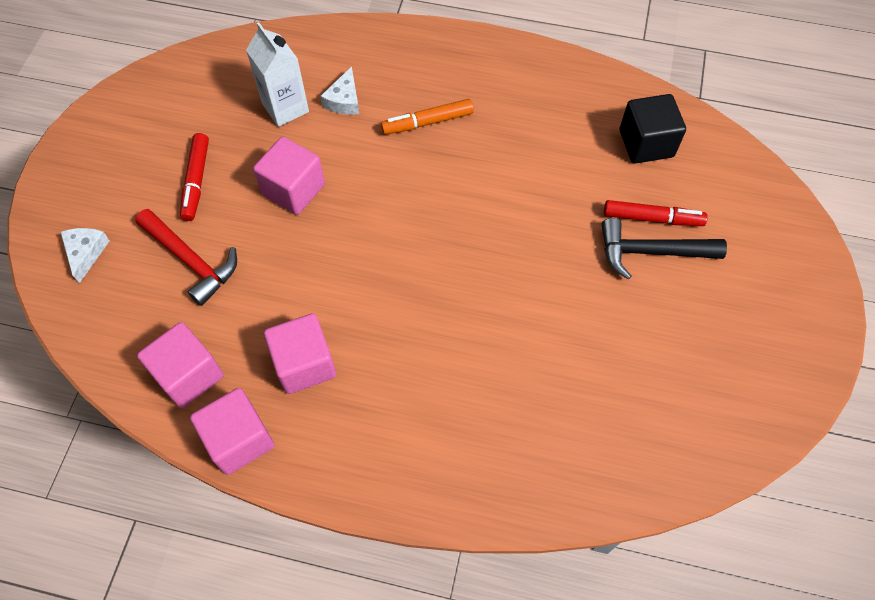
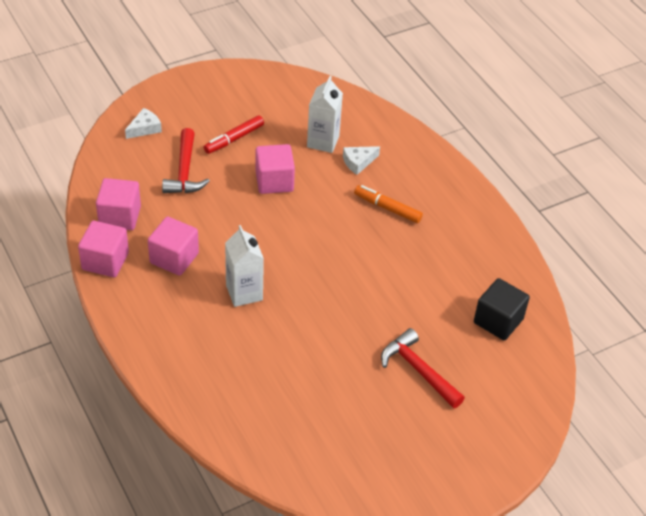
camera: 45 degrees right, 15 degrees down
(416, 331) = (244, 292): none -> white carton
(650, 252) = (418, 370): black hammer -> red hammer
(652, 218) = (444, 357): red marker -> none

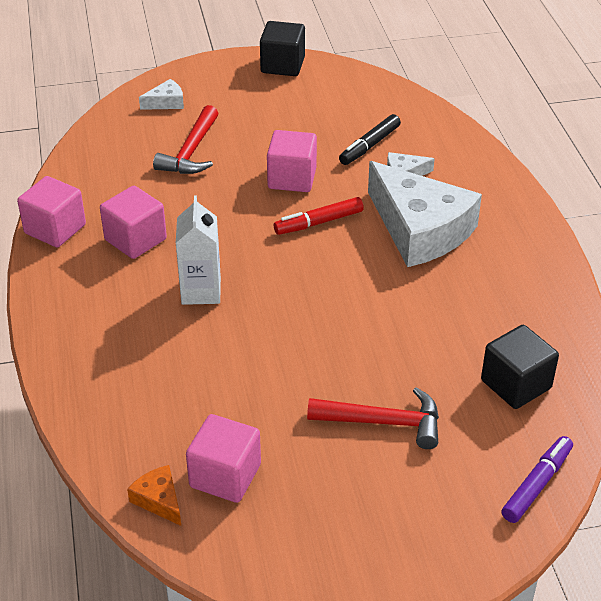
camera: 20 degrees right, 5 degrees down
(120, 216) = (94, 186): pink cube -> pink cube (225, 476)
(225, 77) = (282, 65): none -> black cube
(234, 139) = (264, 128): red marker -> red marker (318, 222)
(283, 465) = (159, 500): none -> orange cheese
(323, 141) = (369, 146): white carton -> black marker
(387, 208) = (420, 229): orange marker -> white cheese
(418, 370) = (384, 422): red hammer -> red hammer turned 120 degrees clockwise
(536, 393) = (536, 484): none -> purple marker

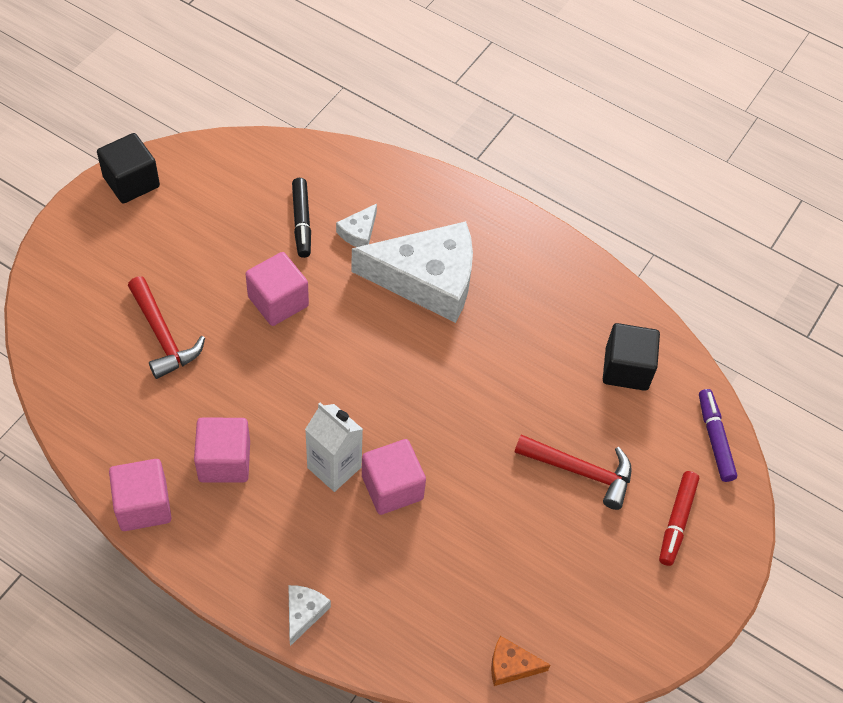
camera: 50 degrees left, 15 degrees up
(166, 102) = (75, 297): white cheese -> white cheese (304, 613)
(225, 476) = (531, 606): pink cube -> pink cube (392, 487)
(318, 222) = (347, 330): red marker -> red marker (677, 521)
(384, 422) = (581, 472): red hammer -> red hammer turned 60 degrees clockwise

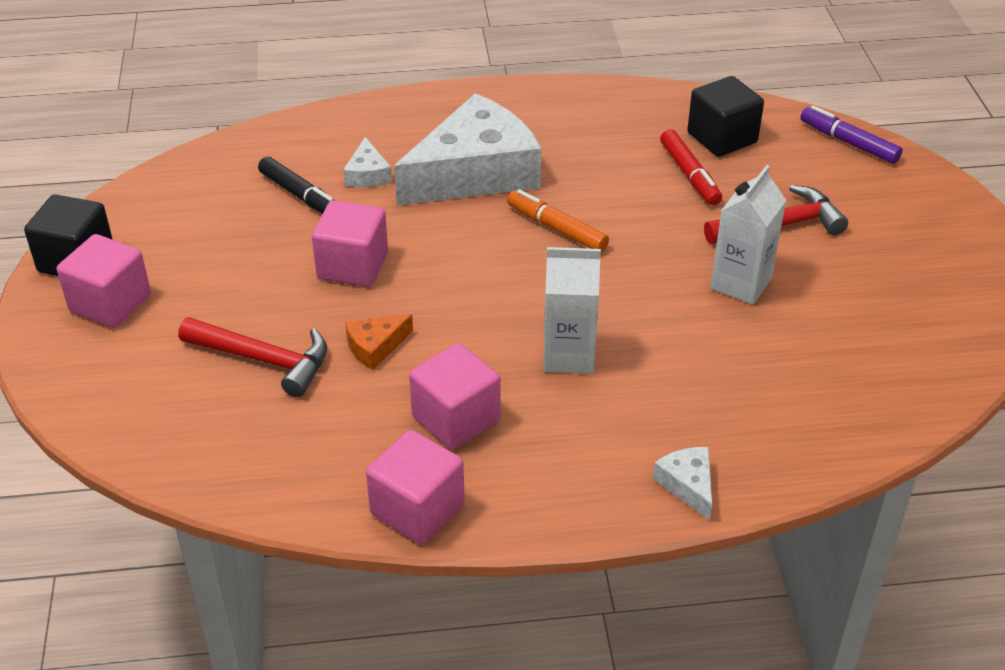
camera: 35 degrees left, 15 degrees down
(392, 487) = (640, 336): pink cube -> pink cube (110, 303)
(430, 364) = (556, 229): none -> orange marker
(500, 497) = (741, 283): none -> white carton
(511, 666) = (912, 395): orange cheese -> orange cheese (375, 347)
(677, 521) = (896, 211): red marker -> red marker (690, 175)

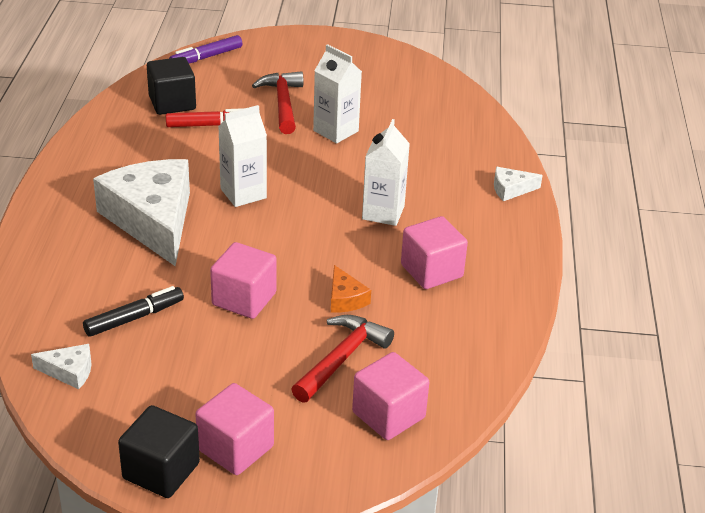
camera: 80 degrees left, 5 degrees down
(367, 174) = (123, 276): white cheese -> white cheese (69, 371)
(417, 509) = (512, 300): pink cube -> pink cube (388, 415)
(556, 229) = (243, 193): orange marker -> white carton

